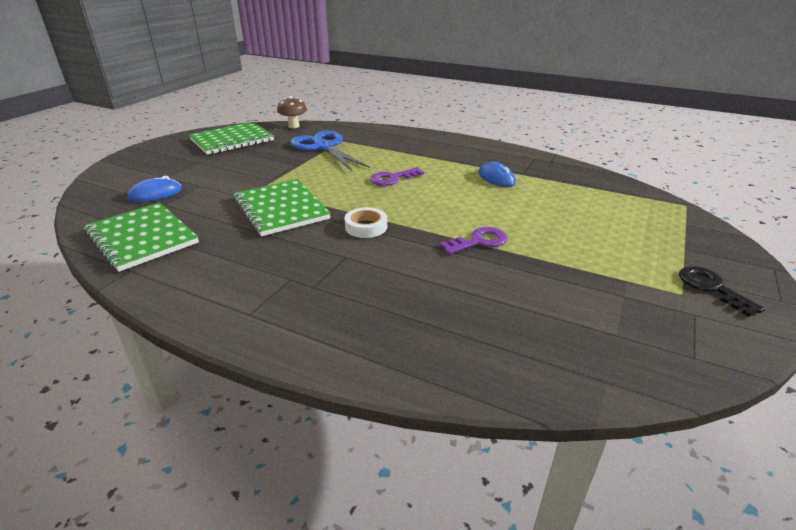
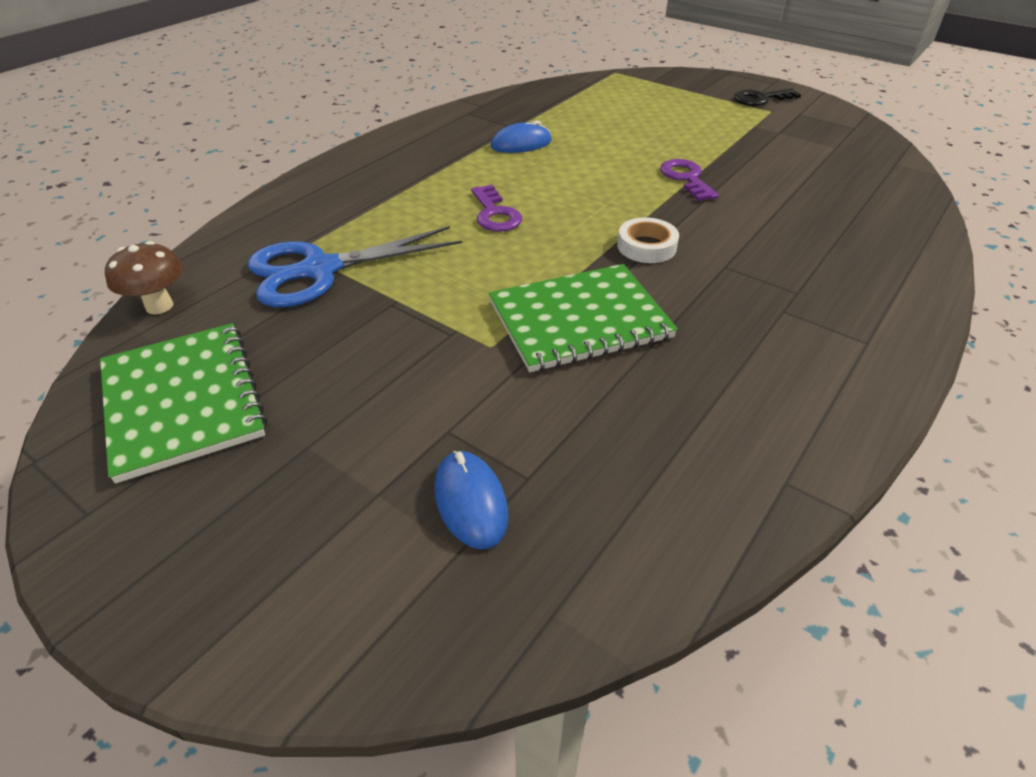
camera: 80 degrees left, 10 degrees up
(142, 238) = (673, 487): green notebook -> none

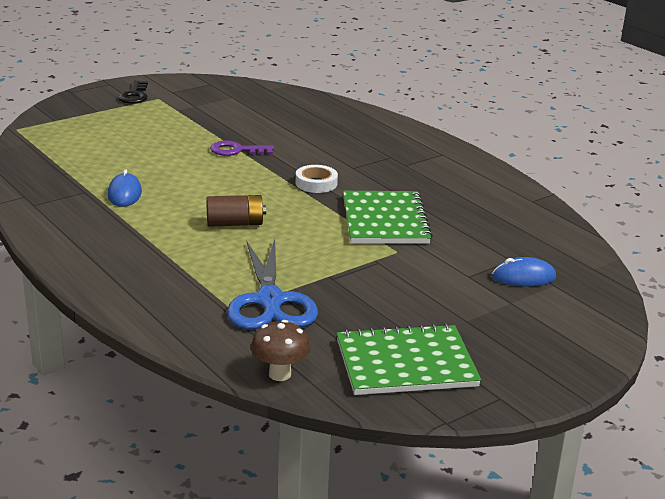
camera: 75 degrees left, 15 degrees down
(495, 214) = (235, 223): purple key -> brown battery

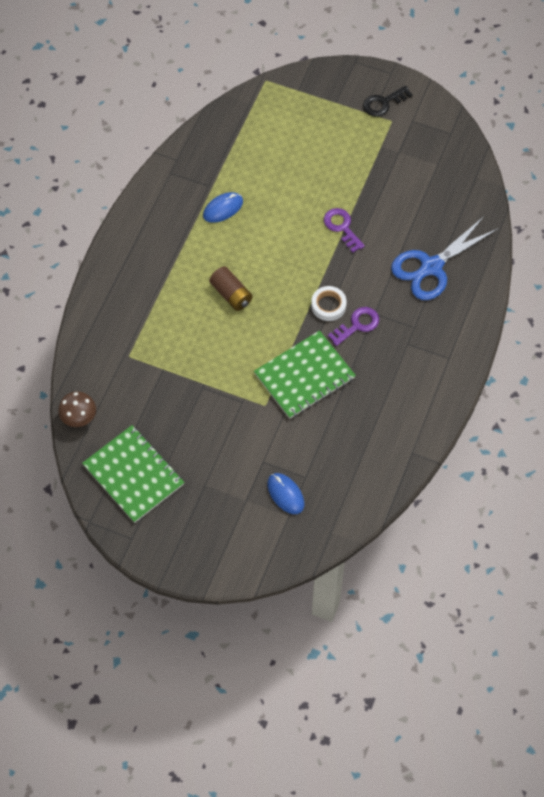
camera: 60 degrees right, 35 degrees up
(270, 301) = (151, 370): blue scissors -> blue scissors (431, 267)
(356, 178) = (357, 325): none -> purple key

